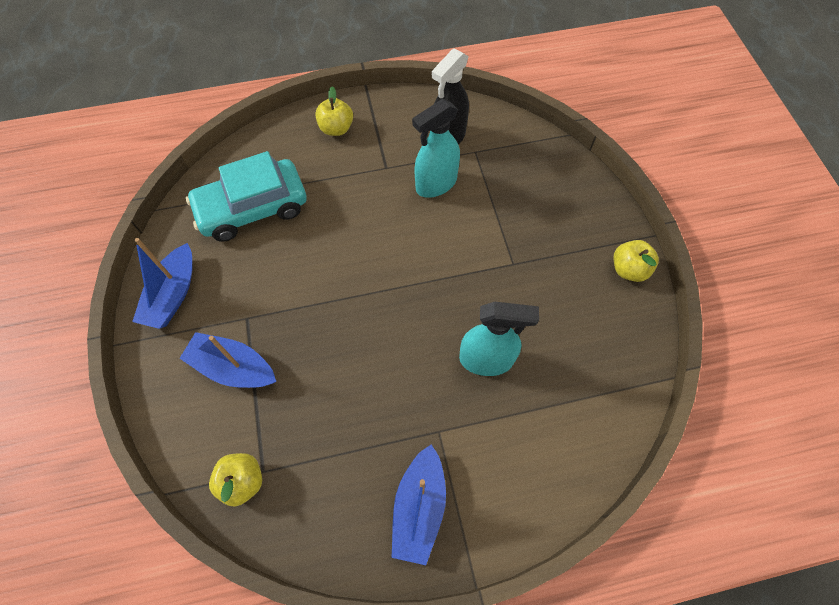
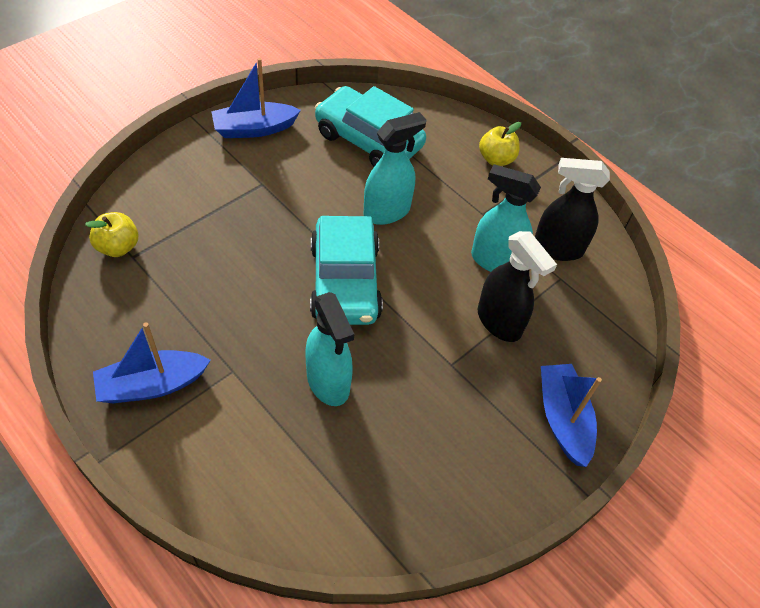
camera: 55 degrees right, 10 degrees down
(233, 367) = (212, 196): blue boat -> blue boat (563, 419)
(341, 233) = (387, 211): none -> turquoise spray bottle
(395, 301) = (345, 282): none -> turquoise car
(492, 212) = (499, 322): none -> black spray bottle
(628, 269) = (522, 482): yellow apple -> none

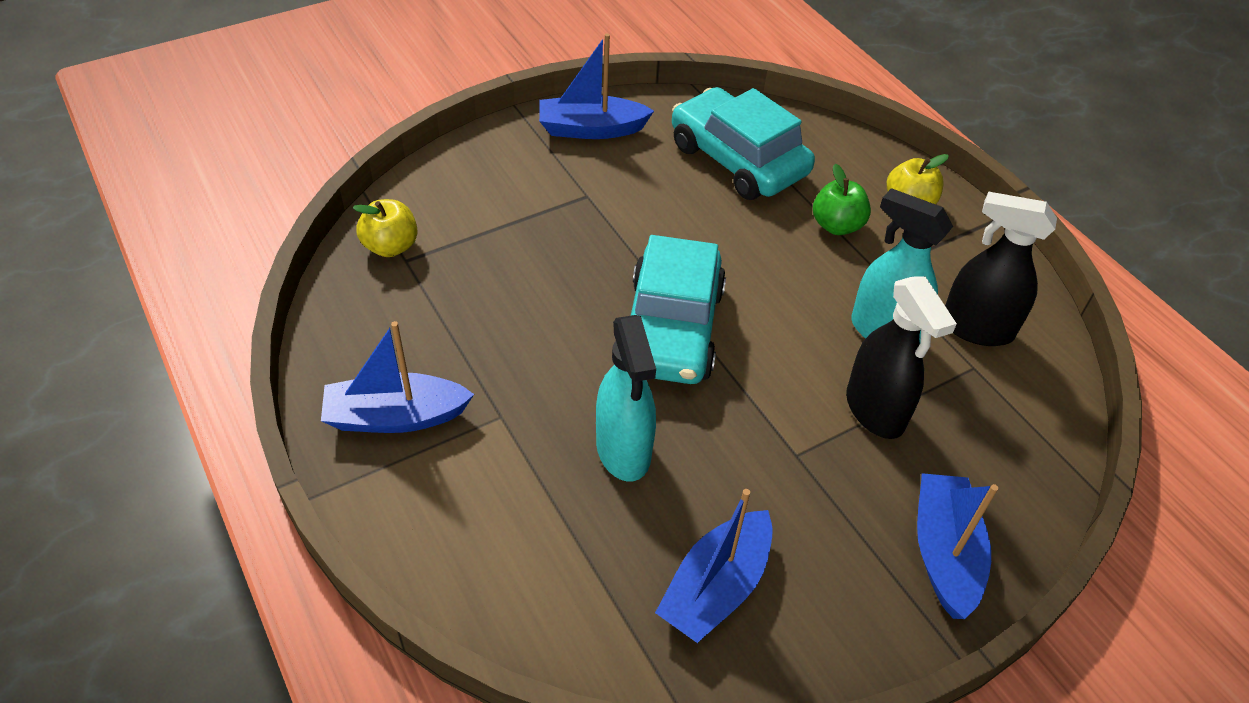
camera: 15 degrees right, 5 degrees down
(387, 211) = (745, 250): turquoise spray bottle -> none
(413, 474) = (715, 587): none -> blue boat
(448, 183) = (836, 225): none -> green apple

